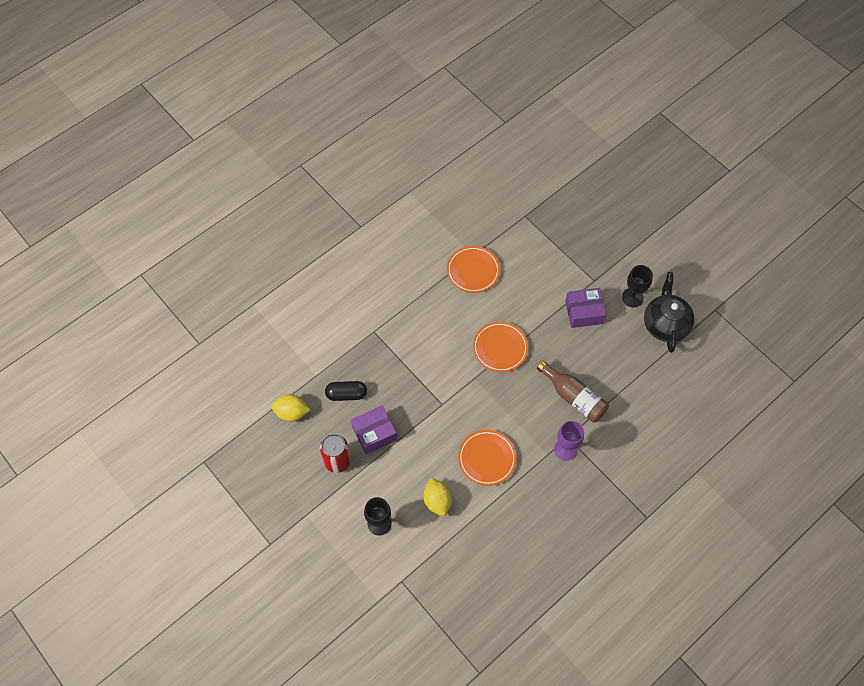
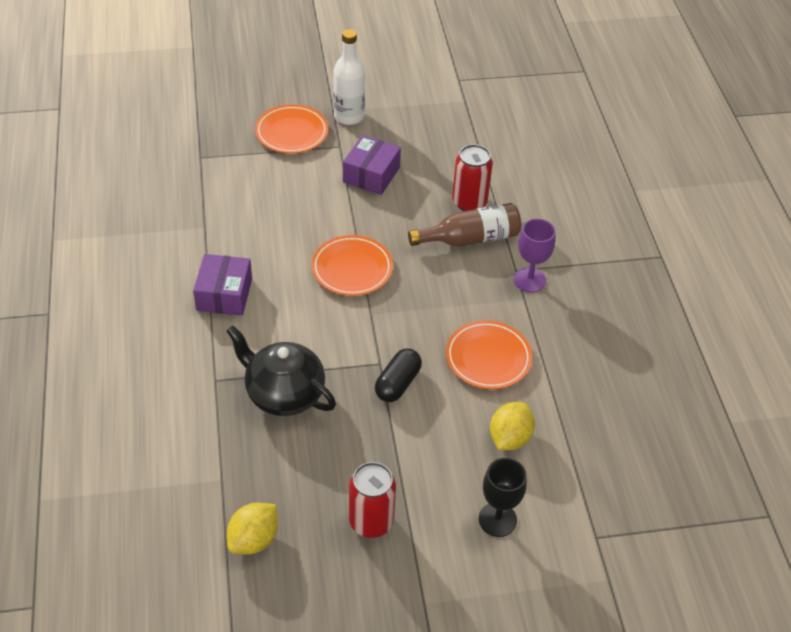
camera: 60 degrees left, 15 degrees down
(346, 394) = (280, 459): black capsule -> black capsule (397, 384)
(374, 433) = (363, 457): purple box -> purple box (224, 294)
(437, 501) = (509, 438): yellow lemon -> yellow lemon turned 75 degrees counterclockwise
(473, 271) = (226, 239): orange plate -> orange plate (292, 133)
(605, 379) = (469, 202): none -> red can
(625, 269) = (349, 116): none -> white bottle
(632, 297) = (389, 129): black goblet -> none
(665, 324) = (443, 122): black teapot -> black teapot (284, 394)

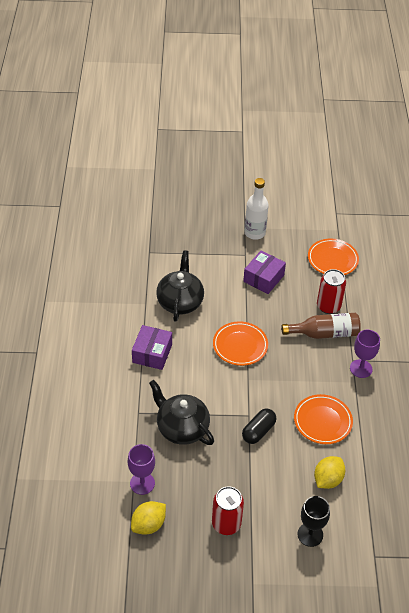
camera: 10 degrees right, 0 degrees up
(235, 480) = (142, 483): none -> purple goblet
(255, 220) = (180, 302): none -> black teapot
(292, 133) = (213, 241): orange plate -> orange plate (332, 259)

